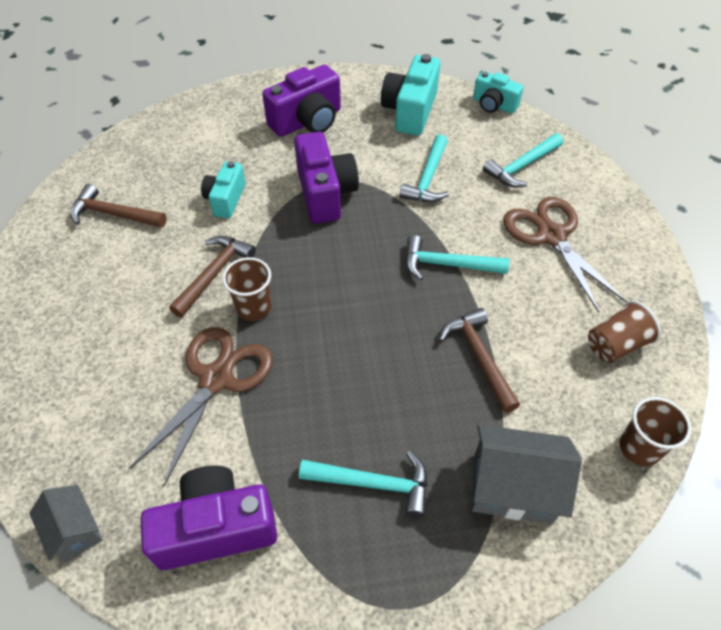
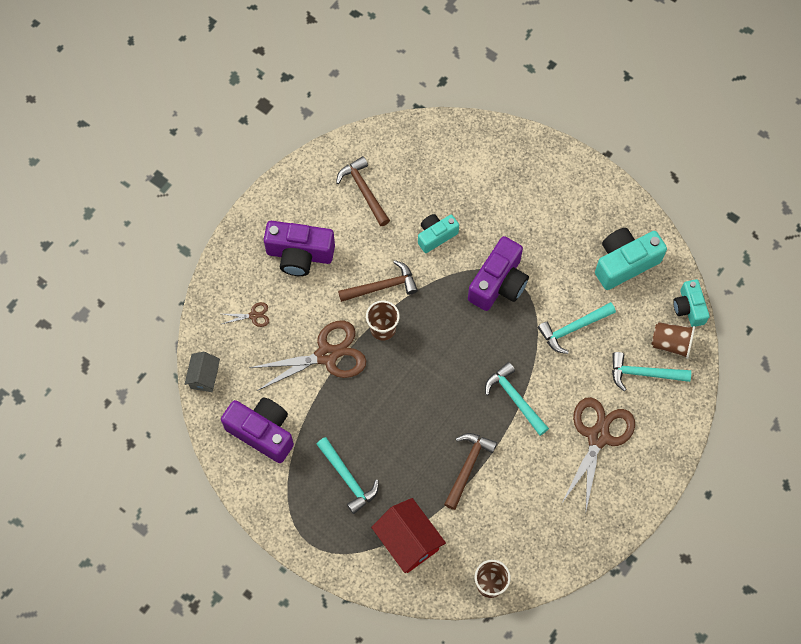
camera: 45 degrees right, 15 degrees up
(86, 409) = (254, 315): none -> brown scissors
(307, 121) = (547, 212): purple camera -> purple camera (299, 255)
(512, 487) = (408, 541): grey house -> red house
(615, 345) = (547, 529): brown cup -> brown cup (671, 343)

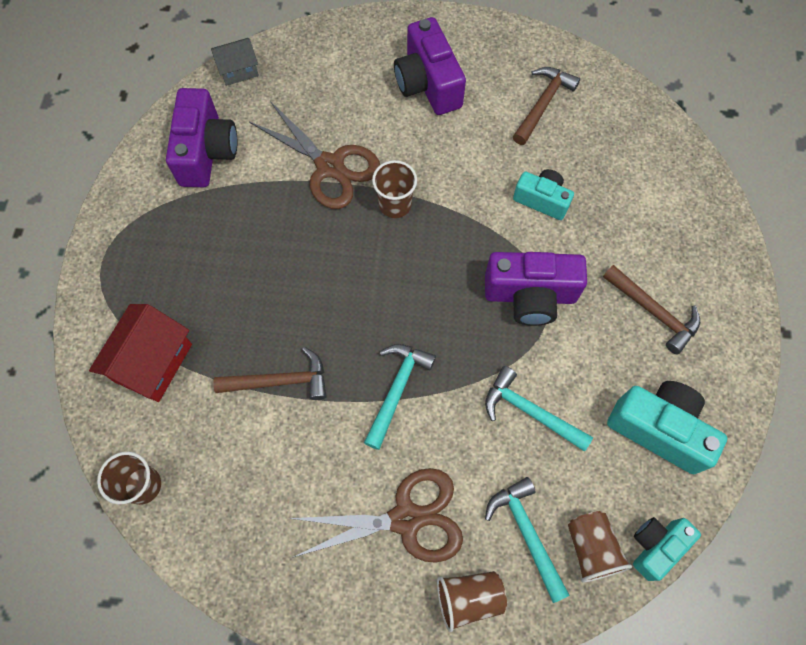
camera: 60 degrees right, 0 degrees up
(254, 315) = (333, 78): brown scissors -> none
(348, 478) = (197, 261): turquoise hammer -> none
(382, 286) = (444, 178): brown hammer -> brown hammer (654, 312)
(662, 426) = (468, 598): none -> brown cup

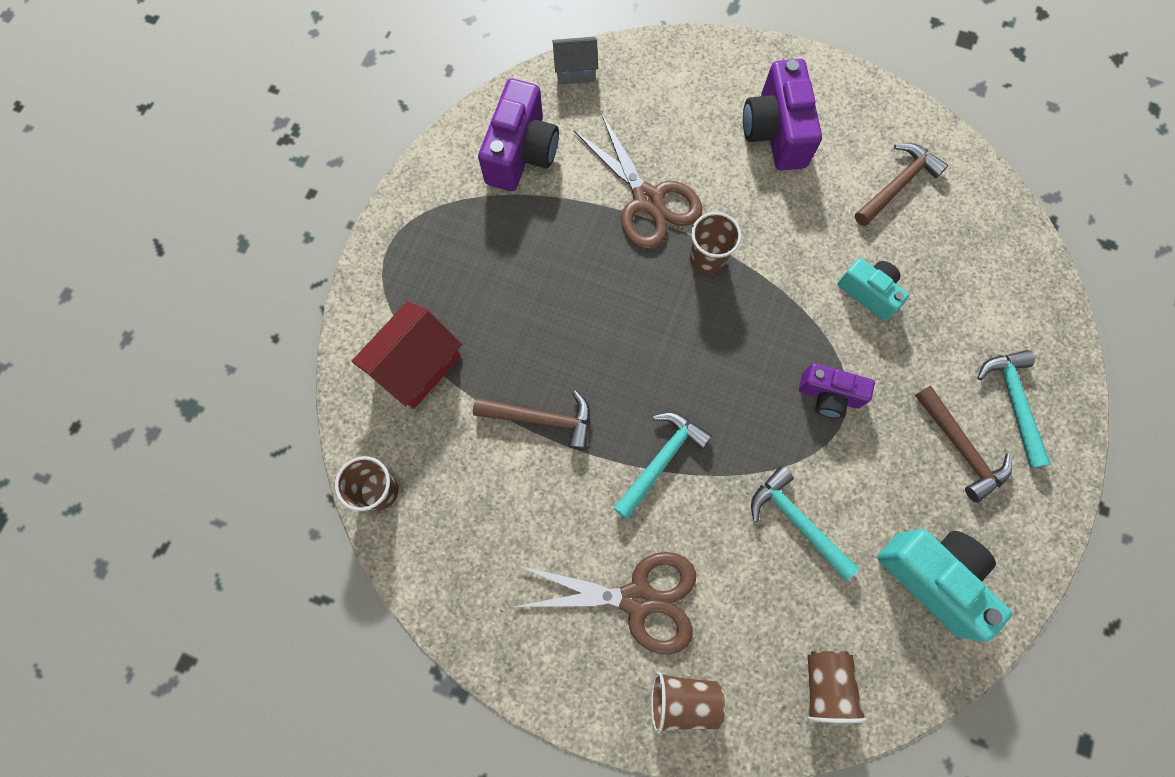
camera: 15 degrees right, 5 degrees up
(526, 533) = (760, 649): turquoise hammer -> turquoise hammer (1013, 402)
(530, 296) = (829, 395): purple camera -> purple camera, size x0.62
(656, 546) = (896, 702): turquoise camera -> none

